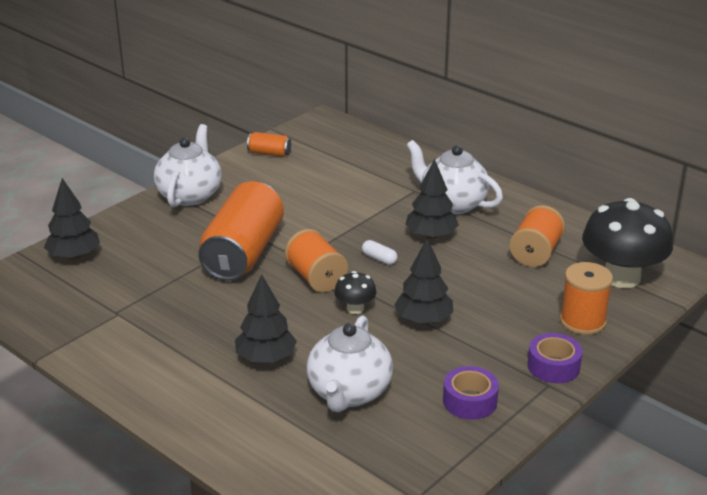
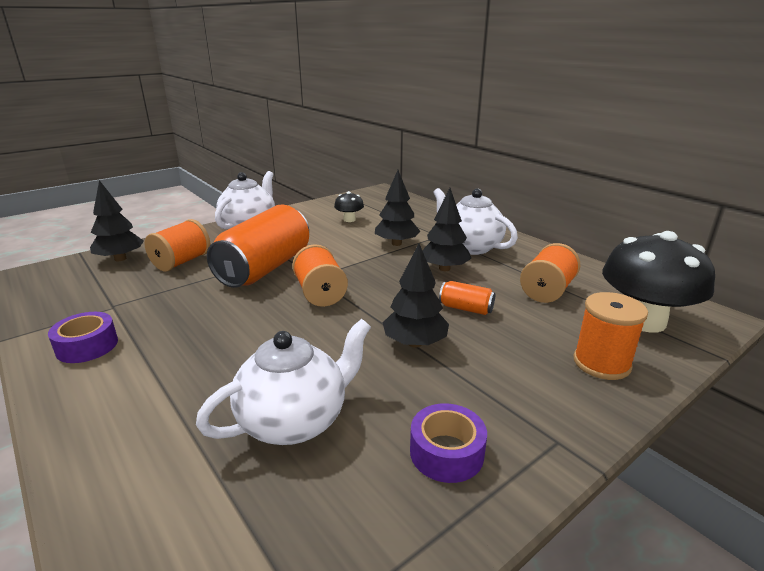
camera: 10 degrees right, 5 degrees down
(146, 253) = (181, 262): none -> orange spool
(266, 358) = (223, 366): black tree -> black tree (396, 243)
(269, 153) = (329, 206): orange can -> orange can (466, 308)
(349, 393) = (295, 420): white teapot -> white teapot turned 150 degrees counterclockwise
(355, 308) = (345, 324): black mushroom -> black mushroom (349, 220)
(379, 259) = (388, 283): white capsule -> none
(553, 366) = (565, 416): purple tape -> purple tape (87, 346)

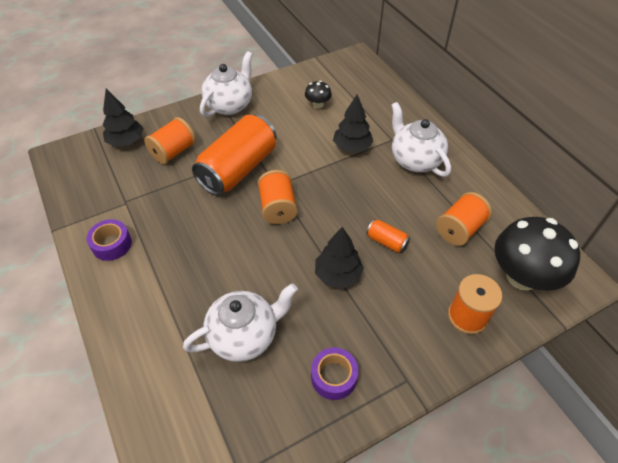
camera: 10 degrees right, 25 degrees up
(444, 268) = (384, 188): black tree -> none

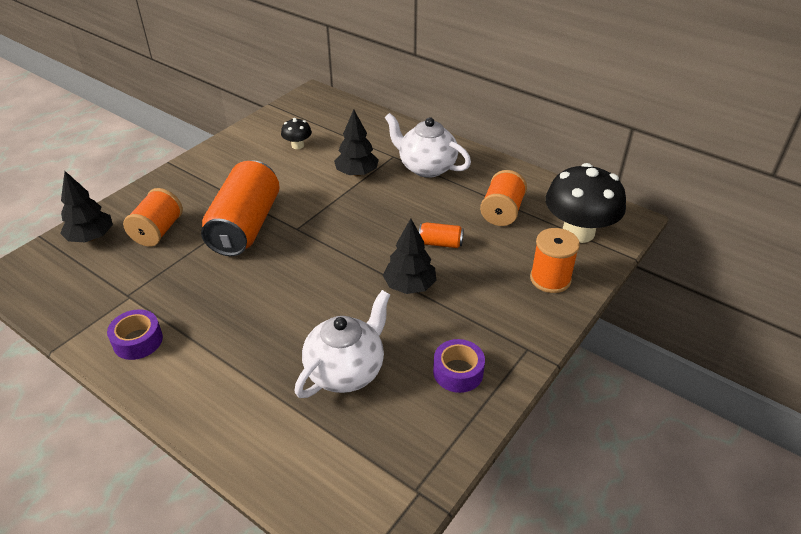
camera: 25 degrees left, 10 degrees down
(230, 105) = (198, 170): white teapot -> none
(278, 208) = (311, 248): orange spool -> none

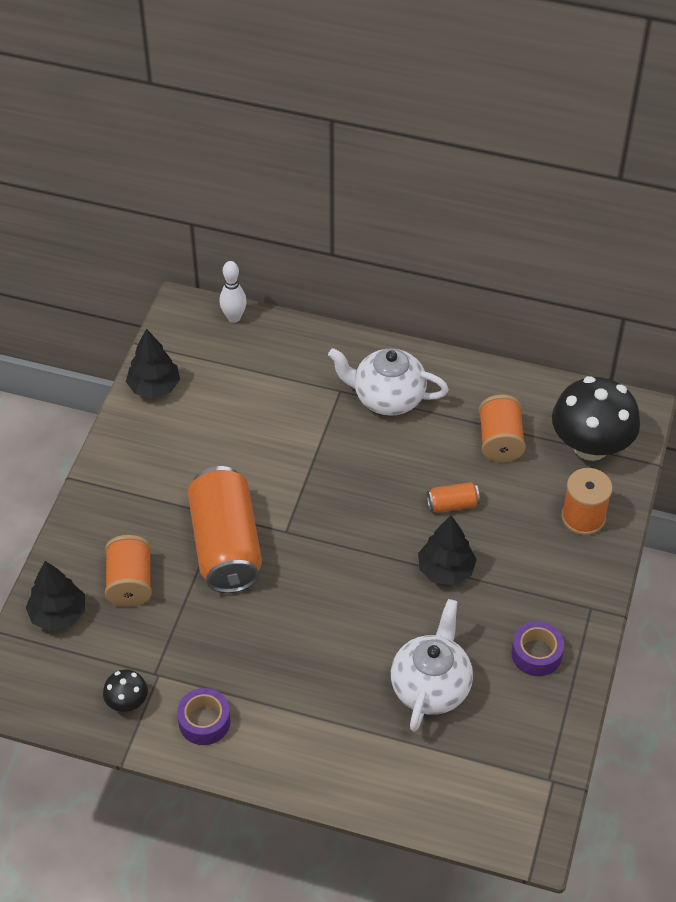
camera: 20 degrees left, 10 degrees up
(297, 145) = (215, 406): black mushroom -> black mushroom (127, 702)
(344, 104) = (234, 317): none -> white bowling pin
(357, 173) = (311, 430): black tree -> black tree (154, 387)

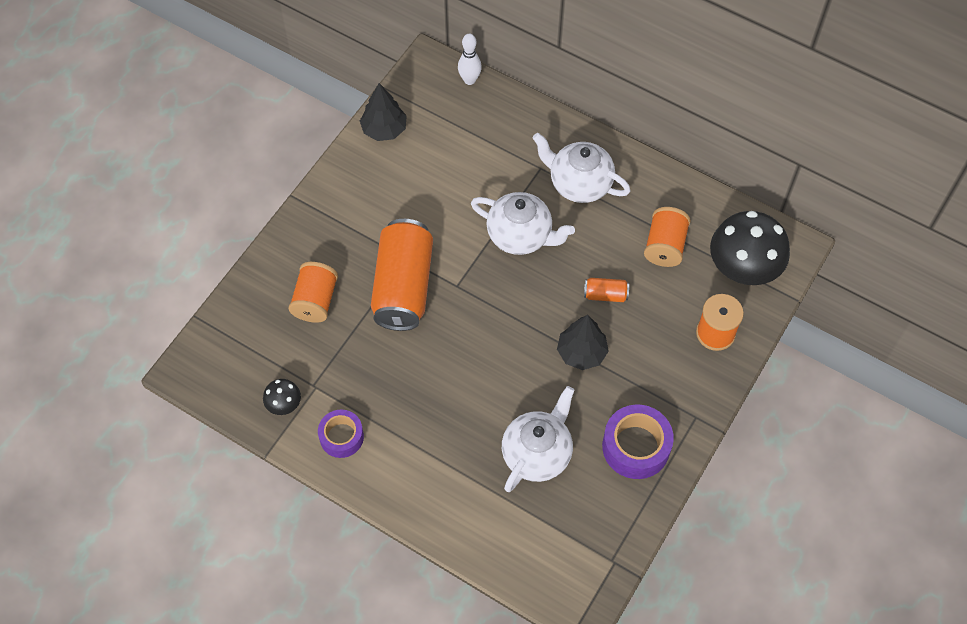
camera: 15 degrees right, 10 degrees up
(58, 614) = (250, 315): black tree -> none
(340, 464) = (520, 236): none -> white teapot
(536, 654) = (636, 447): purple tape -> purple tape, size x1.53

